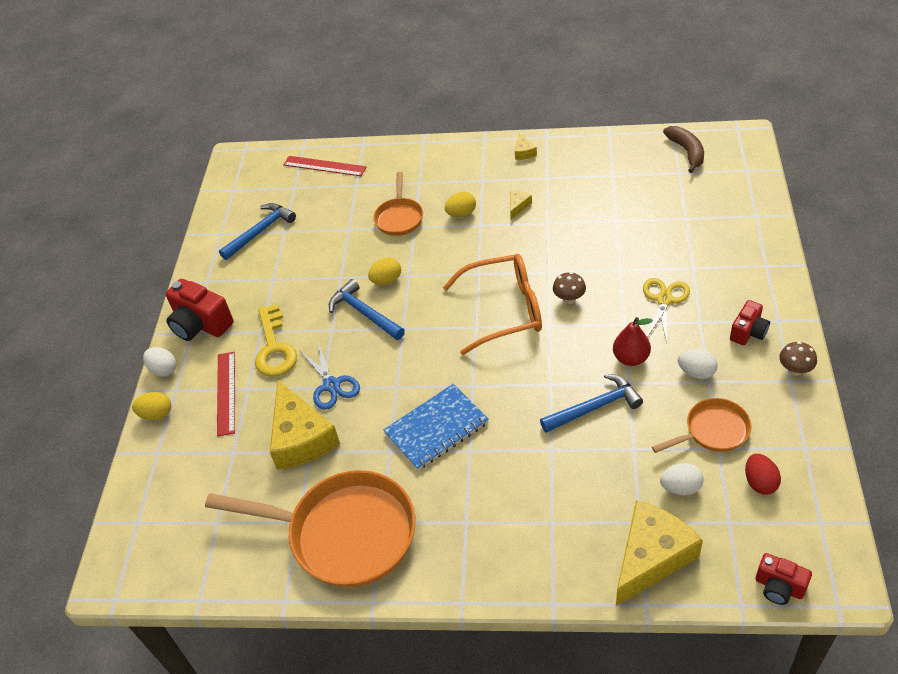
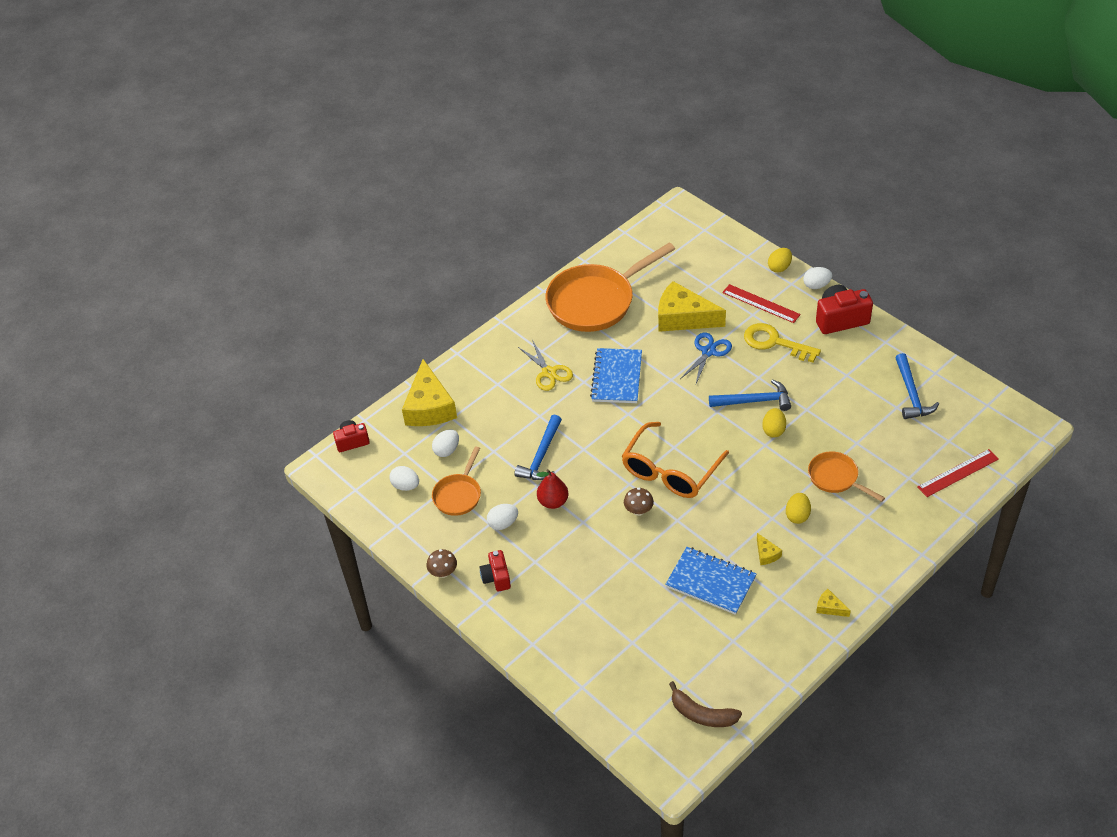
camera: 130 degrees right, 0 degrees up
(332, 385) = (708, 351): blue scissors -> blue scissors turned 105 degrees clockwise
(580, 216) = (710, 582): none -> blue notebook
(664, 300) = (575, 559): yellow scissors -> yellow scissors (549, 373)
(760, 482) = (405, 486): red egg -> white egg

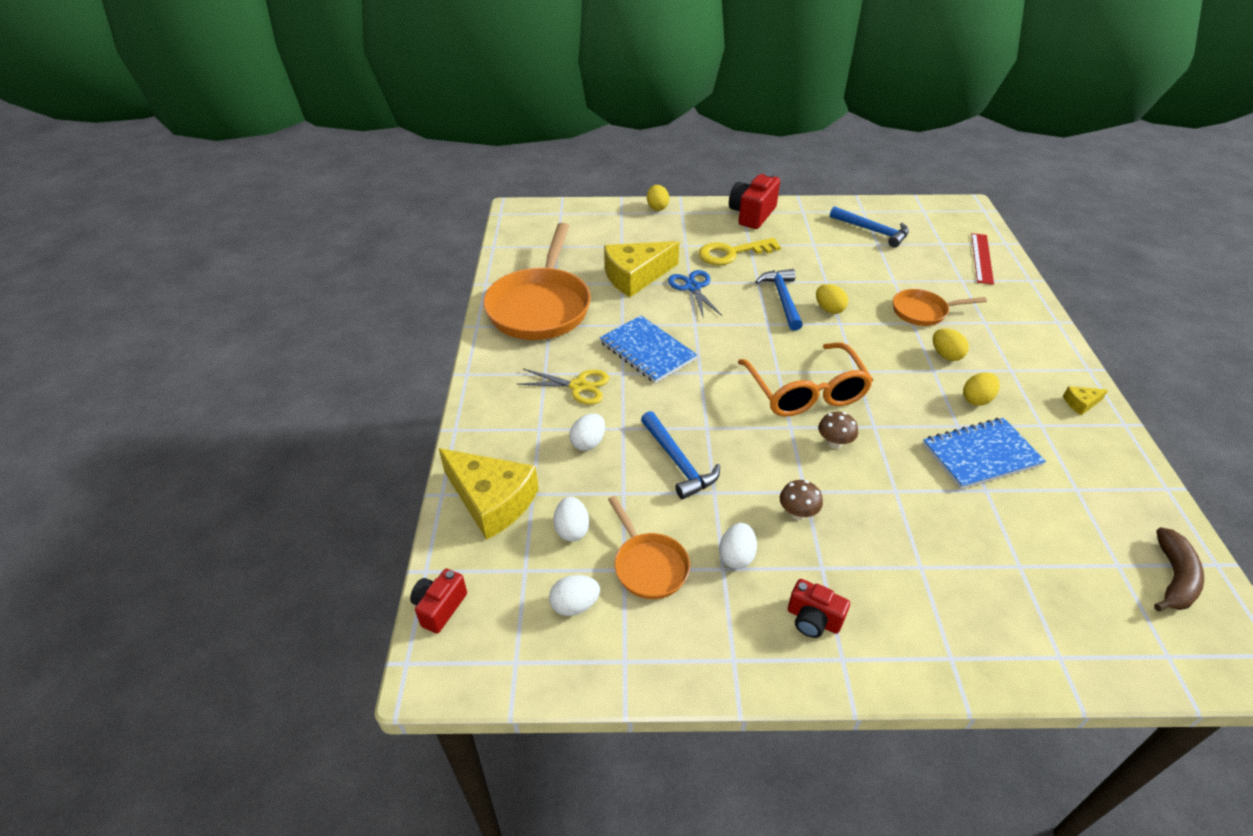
camera: 50 degrees left, 5 degrees down
(443, 572) = (753, 667): brown mushroom -> brown mushroom (797, 513)
(553, 502) = (751, 495): red pear -> none
(702, 714) = (1174, 578): brown banana -> brown banana turned 45 degrees counterclockwise
(754, 401) = (782, 299): blue hammer -> blue hammer turned 45 degrees counterclockwise
(761, 303) = (680, 235): red ruler -> none
(766, 554) = (976, 399): yellow cheese -> yellow egg
(816, 285) = (701, 204): white egg -> white egg (588, 443)

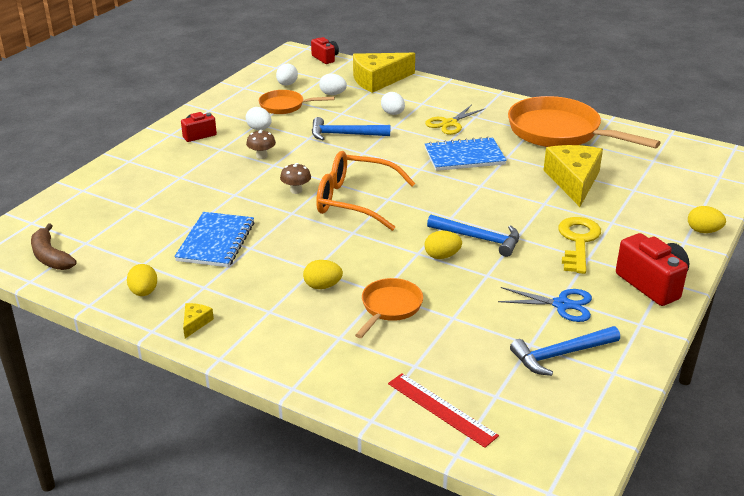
camera: 120 degrees right, 10 degrees down
(693, 287) = (534, 202): blue scissors -> blue scissors (562, 305)
(976, 399) = (261, 271): yellow egg -> yellow egg (144, 292)

